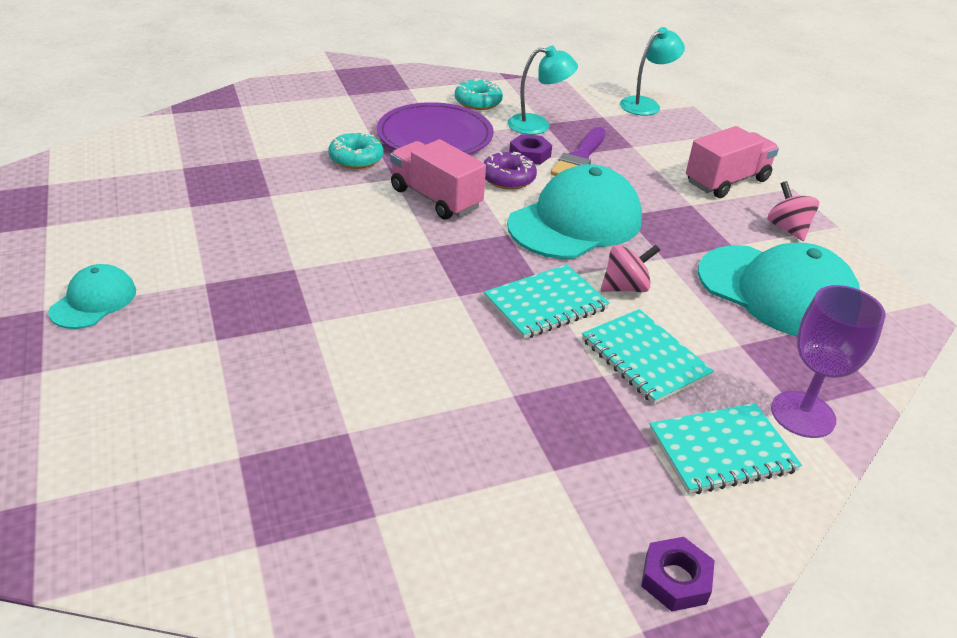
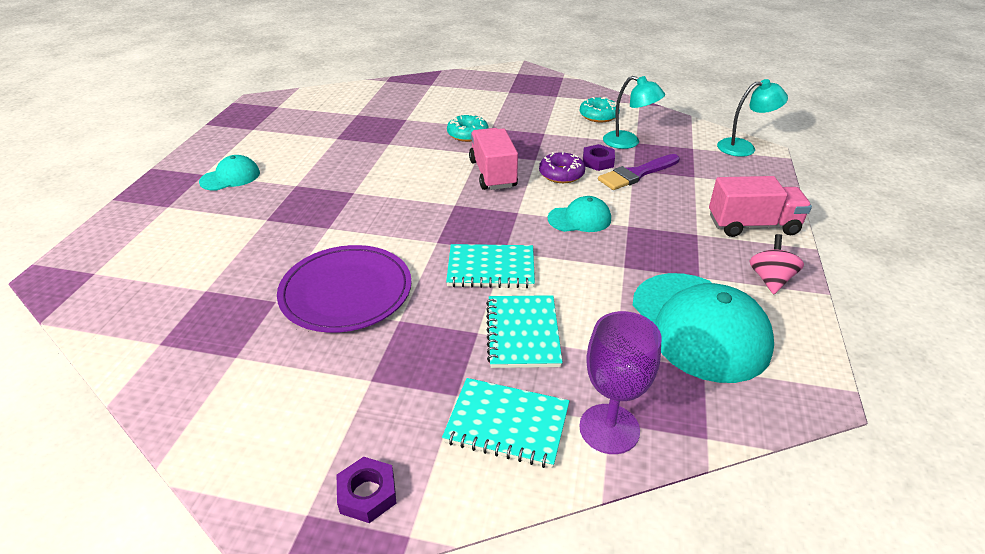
camera: 35 degrees right, 0 degrees up
(435, 136) = (539, 132): purple plate -> purple plate (346, 292)
(575, 222) = (579, 219): turquoise cap -> turquoise cap, size x0.51
(625, 287) = (566, 278): pink spinning top -> none

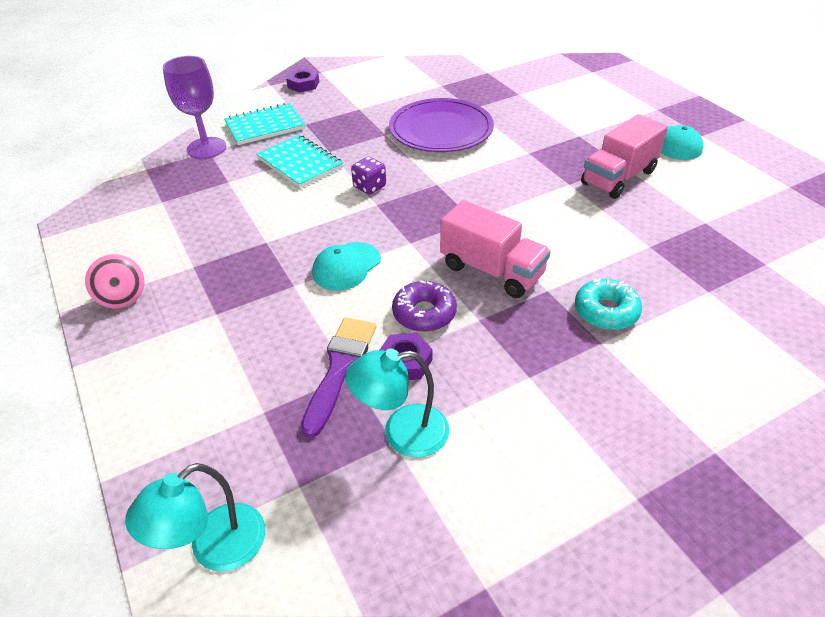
camera: 140 degrees right, 5 degrees up
(491, 268) = (369, 187): turquoise notebook -> purple dice
(598, 116) = (509, 480): turquoise donut -> none
(699, 326) = (175, 225): turquoise cap -> none
(752, 225) = (156, 361): pink truck -> pink truck (618, 177)

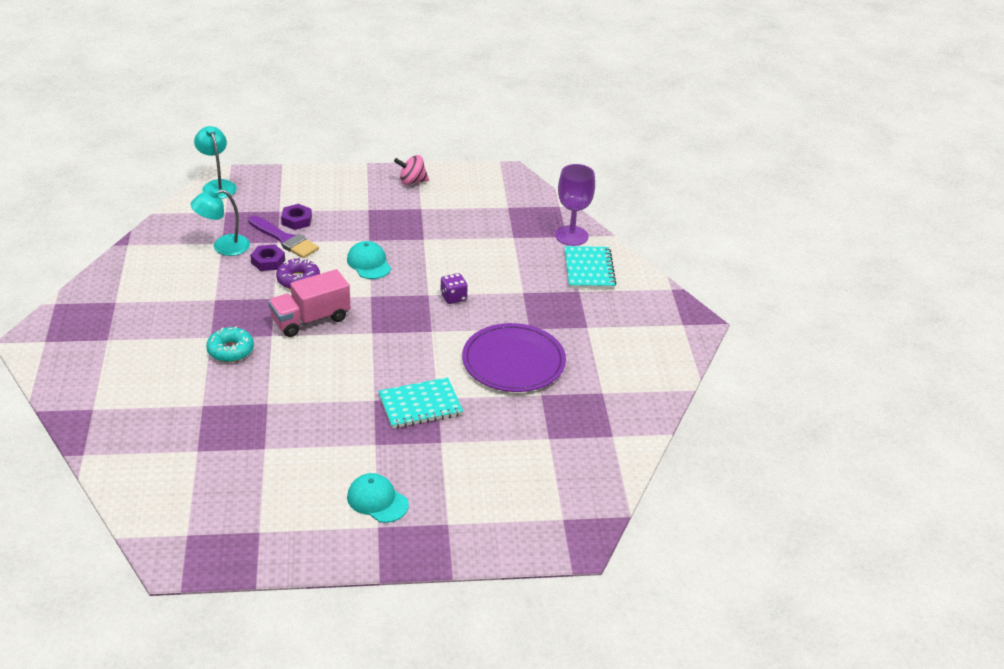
camera: 110 degrees right, 5 degrees down
(300, 163) = (514, 274): turquoise notebook -> turquoise notebook (420, 405)
(303, 84) = (659, 307): purple nut -> purple nut (296, 220)
(402, 433) = (223, 246): turquoise lamp -> turquoise lamp turned 120 degrees counterclockwise
(618, 177) = (359, 432): pink truck -> none

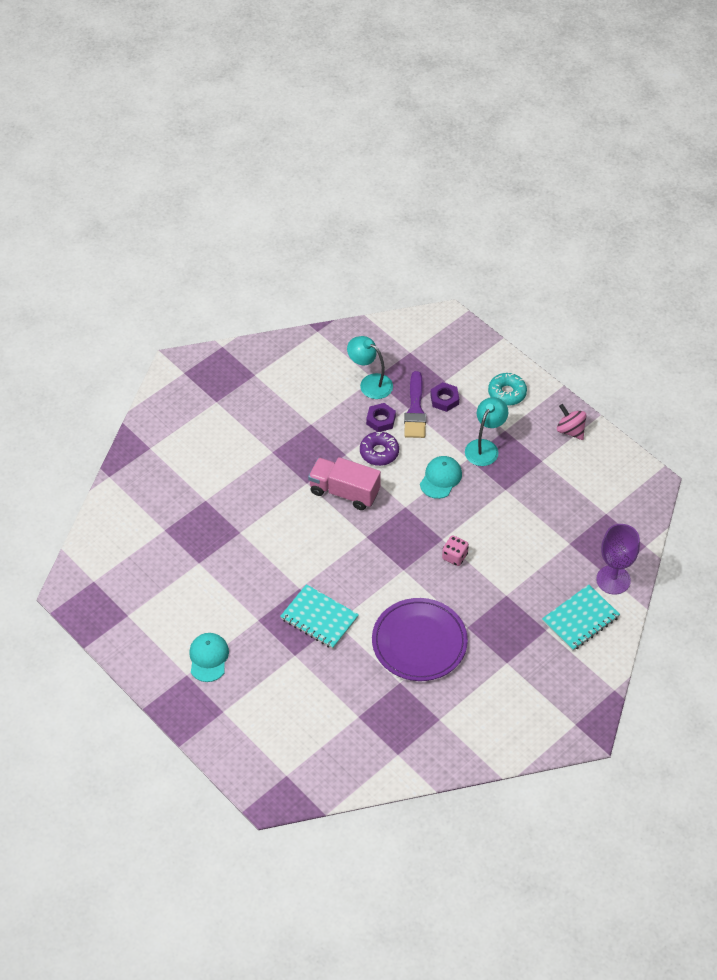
camera: 55 degrees right, 15 degrees up
(217, 185) = (434, 323): turquoise lamp -> turquoise lamp (485, 447)
(230, 350) = (269, 473): turquoise donut -> turquoise donut (507, 393)
(453, 297) = (454, 556): purple dice -> pink dice

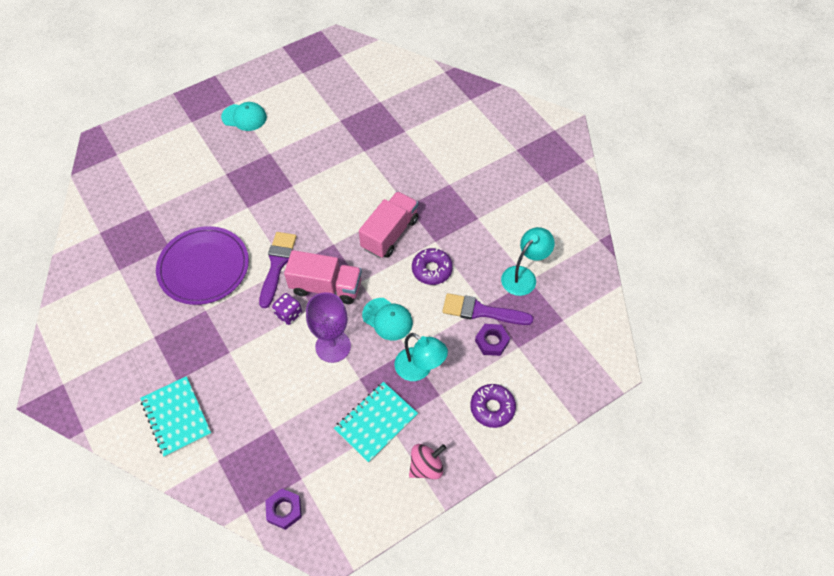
camera: 100 degrees right, 5 degrees up
(319, 618) = (256, 195): turquoise notebook -> turquoise notebook (376, 422)
(381, 420) = (473, 277): purple nut -> purple nut (284, 510)
(402, 578) = (277, 265): none -> purple brush
(417, 532) = (326, 287): none -> pink truck
(454, 556) = (289, 314): pink dice -> purple dice
(507, 393) = (492, 408): turquoise donut -> purple donut
(613, 580) = (212, 463): purple goblet -> purple goblet (333, 346)

